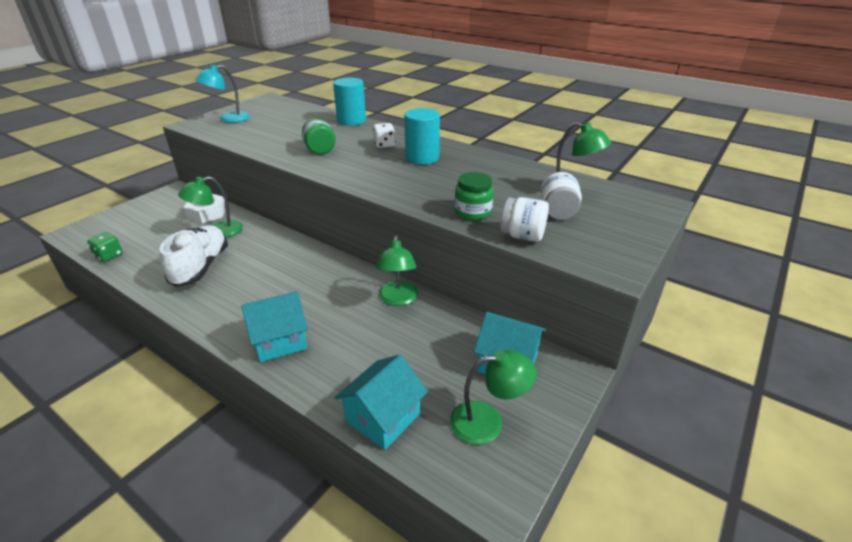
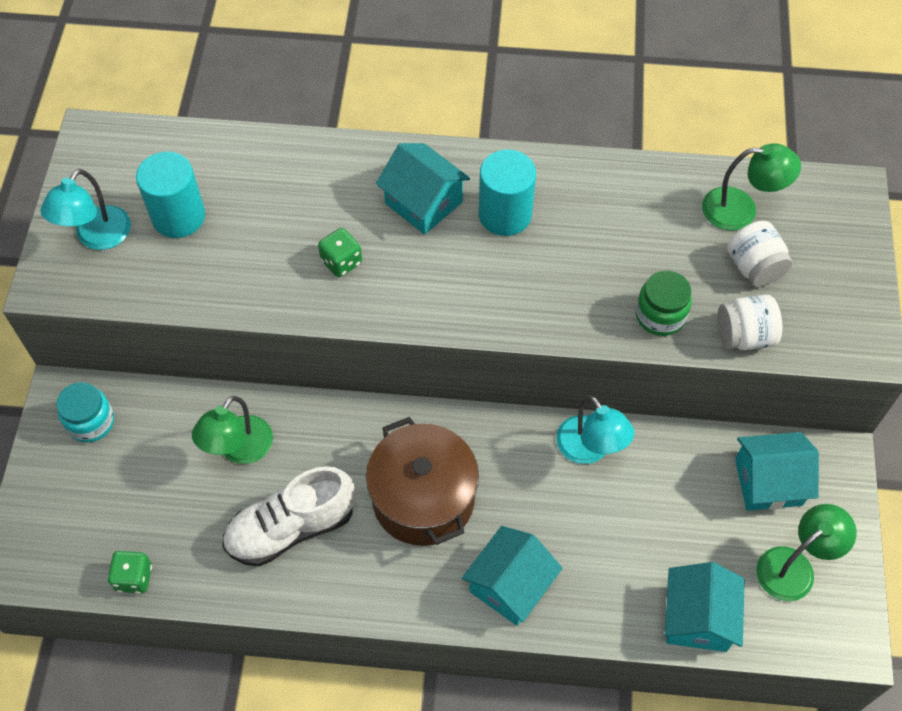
camera: 30 degrees left, 25 degrees up
(172, 201) = (91, 422): none -> turquoise jar
(201, 267) = (291, 528): white shoe -> white shoe turned 90 degrees counterclockwise
(207, 213) = (178, 420): white nut -> none
(279, 282) = (423, 499): none -> brown pot
(320, 150) = (341, 262): green jar -> green dice
(351, 120) = (310, 150): turquoise cylinder -> turquoise cylinder (178, 216)
(384, 145) = (423, 203): white dice -> turquoise house
(398, 299) = (590, 449): green lamp -> turquoise lamp

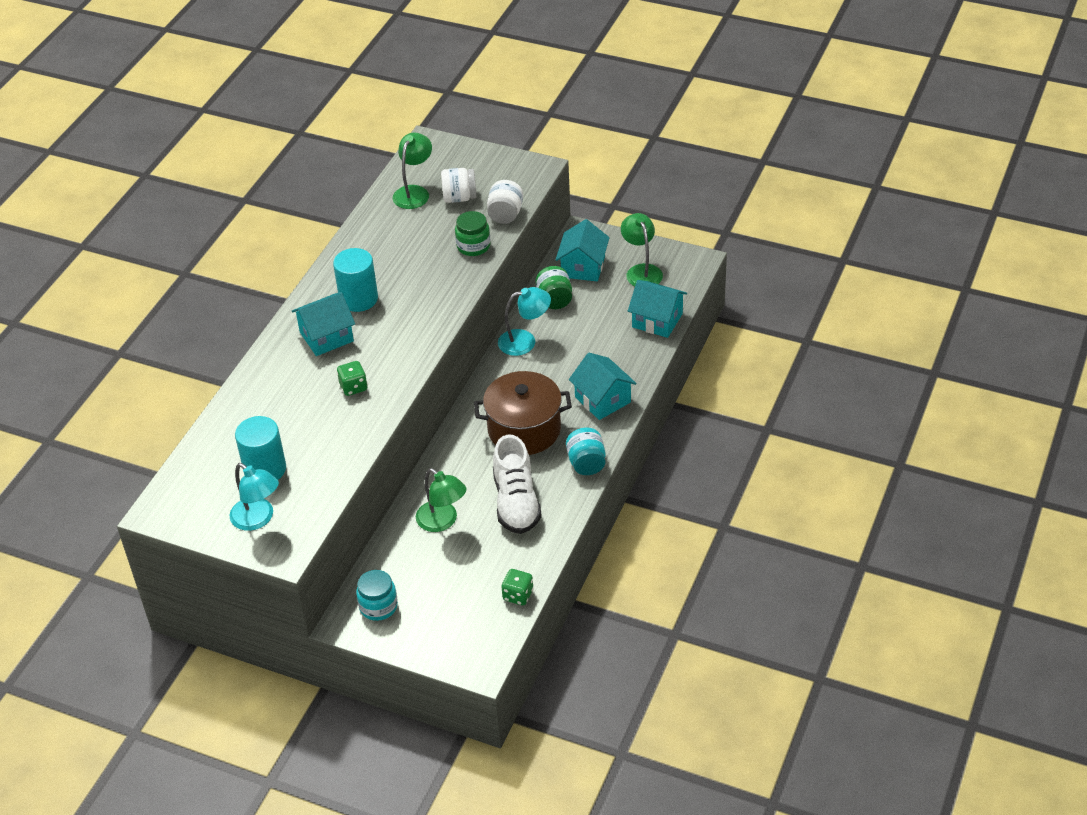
camera: 70 degrees left, 15 degrees down
(383, 598) = (586, 463): none -> turquoise jar
(686, 464) = (555, 300): none -> green jar

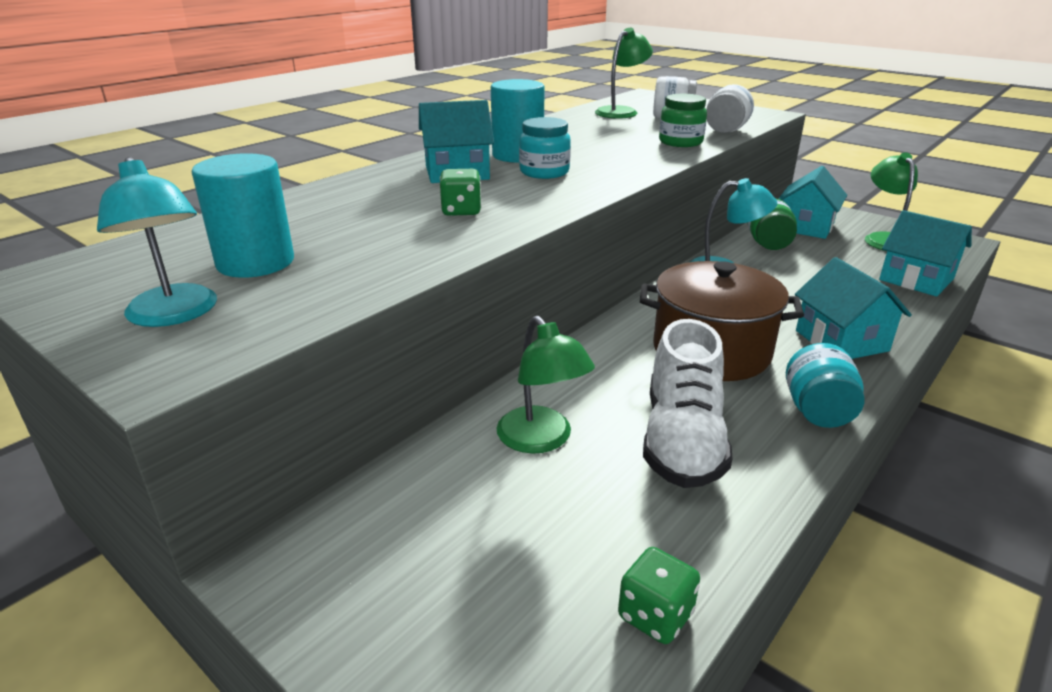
camera: 15 degrees right, 15 degrees down
(378, 606) = (352, 556): turquoise jar -> turquoise jar (544, 172)

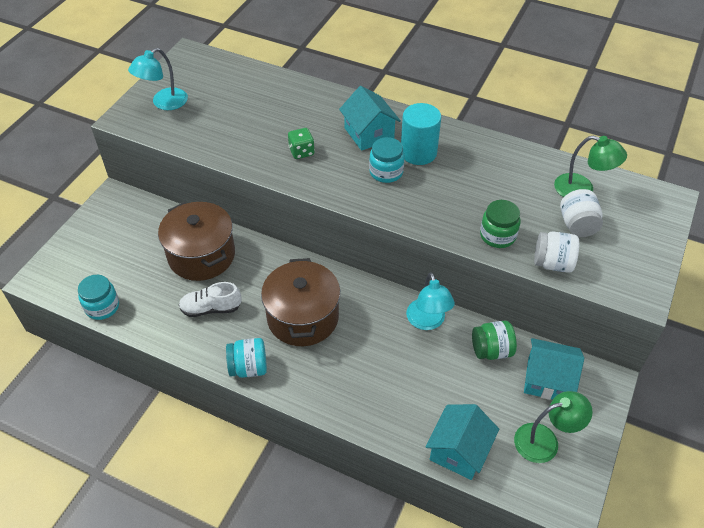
camera: 75 degrees right, 20 degrees up
(255, 262) = (216, 104): turquoise cylinder -> none
(541, 440) = (201, 255): green lamp -> brown pot
(655, 615) = (102, 307): green dice -> turquoise jar
(682, 440) = (211, 308): white shoe -> white shoe, size x0.65
(841, 341) = (336, 387): turquoise house -> none

